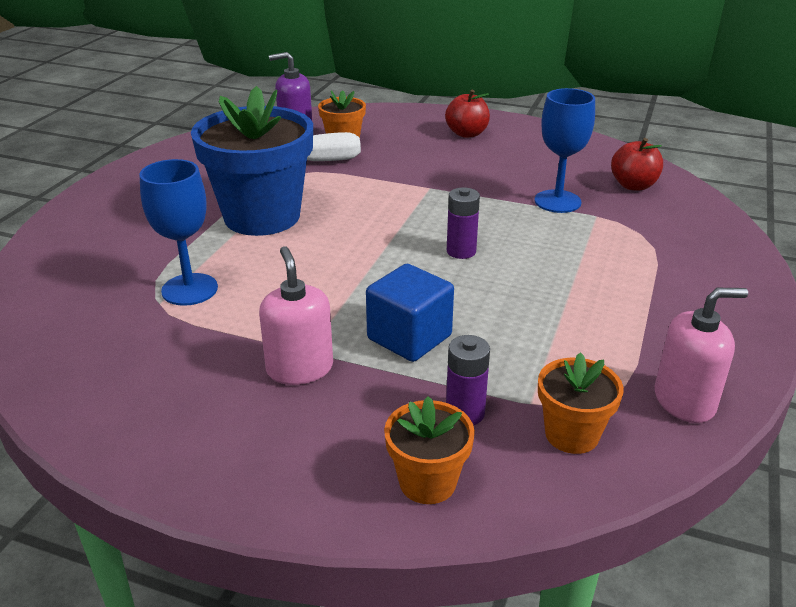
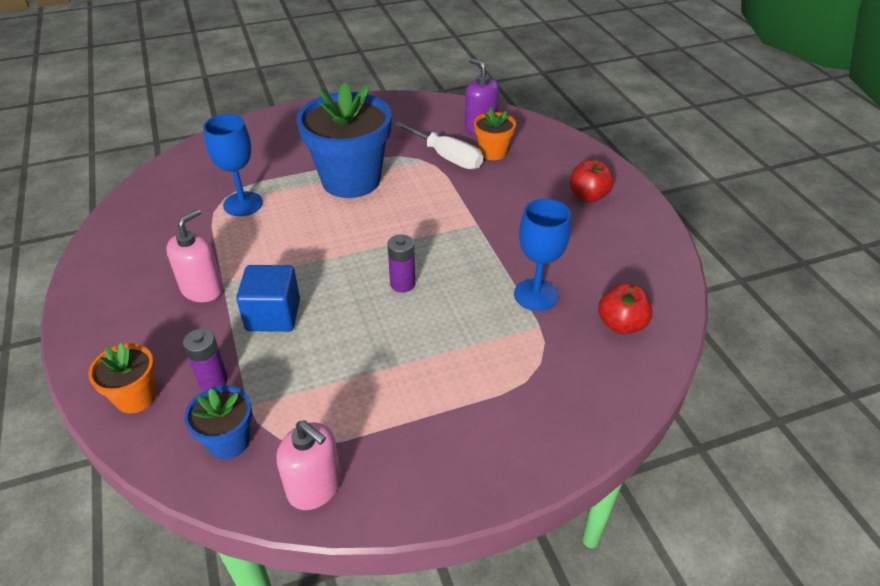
camera: 50 degrees right, 10 degrees up
(572, 434) = (229, 441): orange flower pot -> blue flower pot

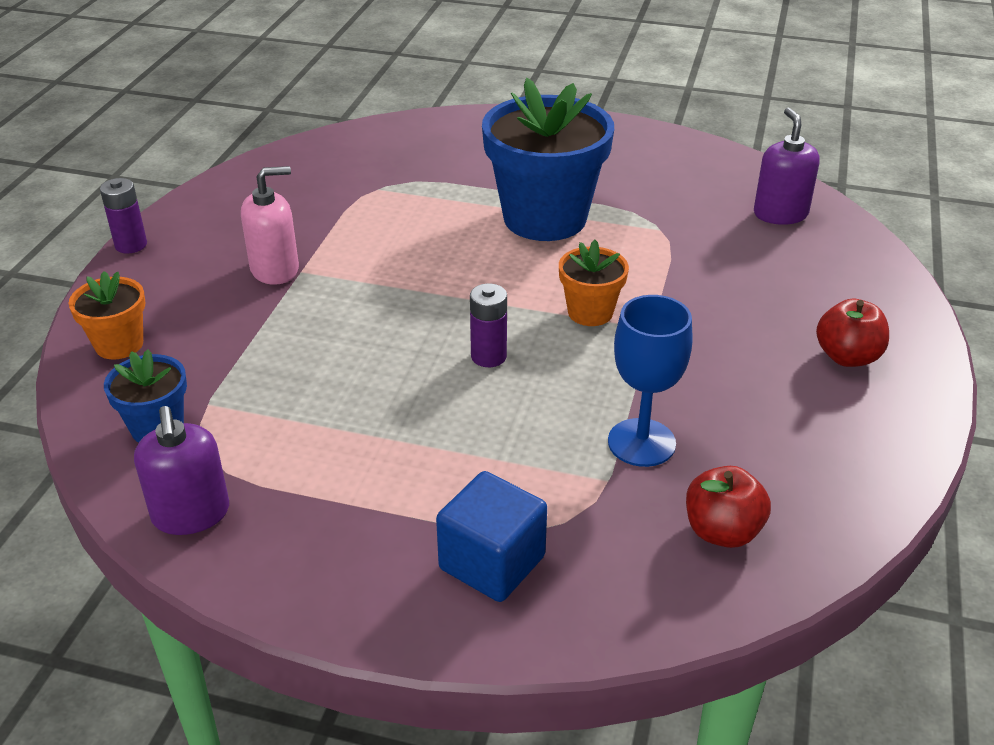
camera: 35 degrees right, 5 degrees down
(213, 380) = (199, 363): purple battery -> purple battery (131, 245)
(243, 204) = (399, 199): blue goblet -> none
(273, 315) = (317, 326): blue cube -> blue cube (492, 562)
(315, 486) = (191, 514): pink soap dispenser -> purple soap dispenser
(447, 157) = (694, 235): white screwdriver -> none
(493, 152) = (764, 252): orange flower pot -> orange flower pot (590, 312)

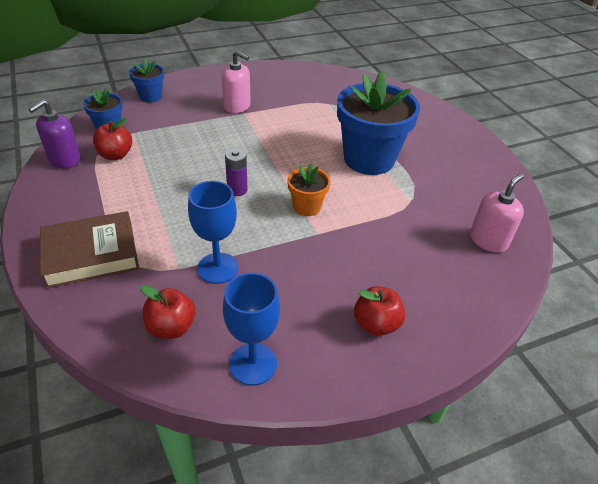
camera: 50 degrees right, 5 degrees up
(119, 344) = (150, 96): orange flower pot -> blue flower pot
(131, 245) = (215, 69): purple battery -> none
(251, 447) = (115, 155): none -> red apple
(492, 562) = (91, 254): blue cube -> brown book
(780, 214) = (488, 240): purple soap dispenser -> pink soap dispenser
(841, 482) = (253, 364): none -> blue goblet

